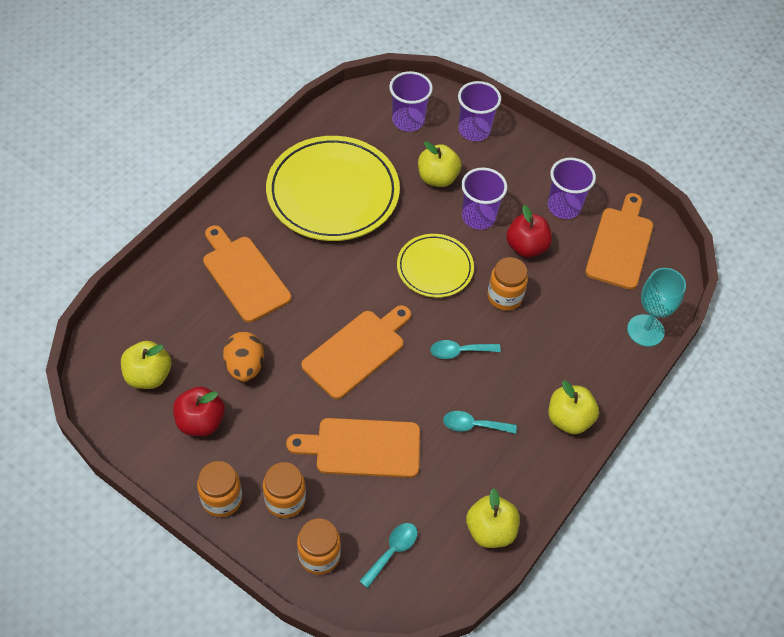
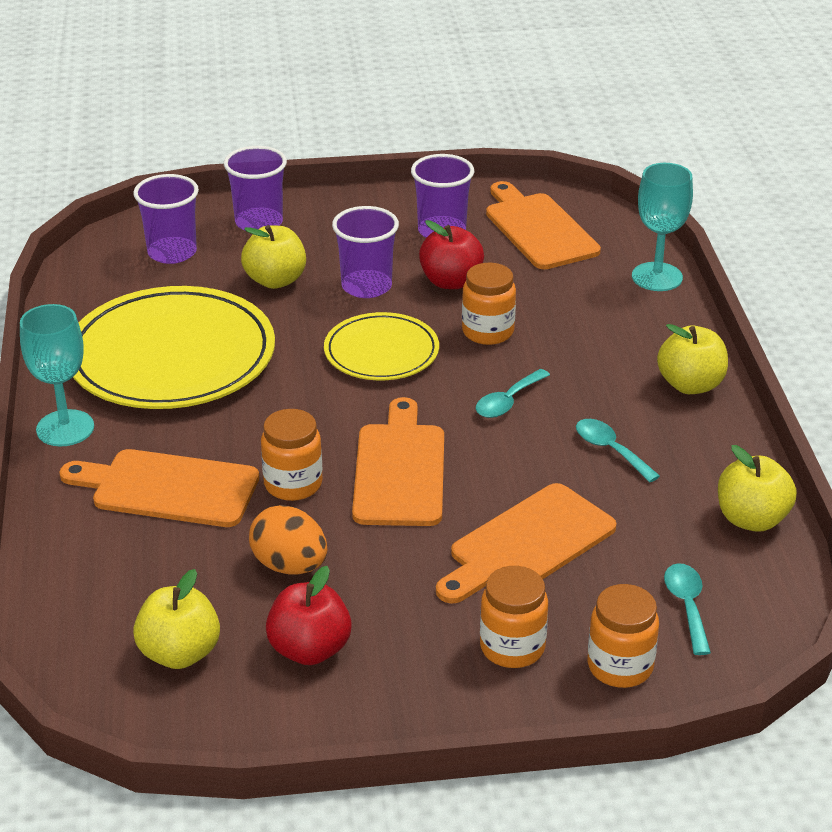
camera: 40 degrees left, 20 degrees down
(222, 499) = (440, 699): orange jar -> orange jar (293, 484)
(239, 202) = (65, 428): none -> turquoise goblet
(473, 425) = (610, 450): turquoise spoon -> turquoise spoon turned 90 degrees clockwise

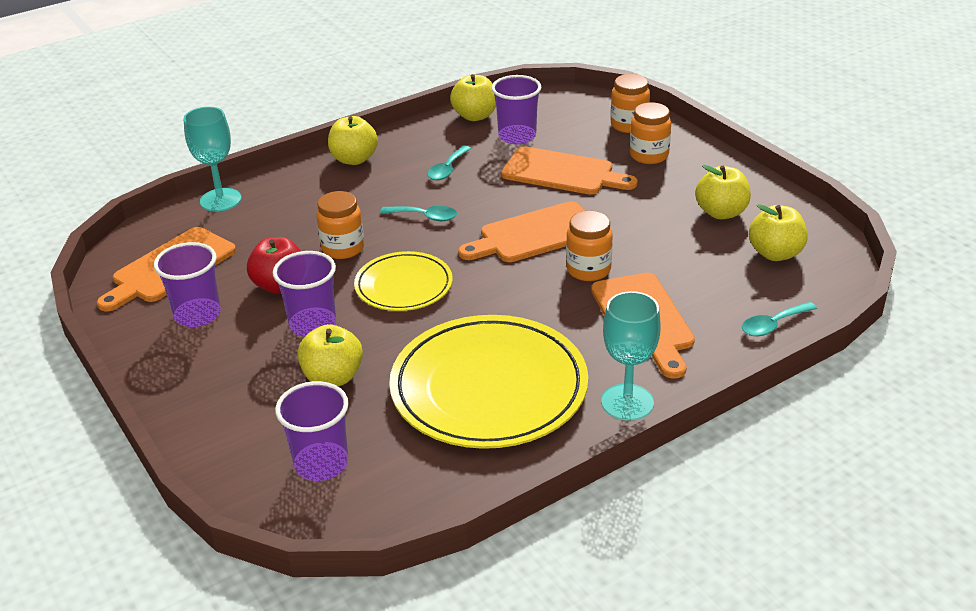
camera: 115 degrees left, 0 degrees up
(259, 222) = (233, 428): purple cup -> purple cup (517, 136)
(289, 565) = (664, 243): orange egg -> none
(309, 649) = (721, 213): red apple -> yellow apple
(687, 605) = (565, 118): turquoise spoon -> turquoise spoon (773, 325)

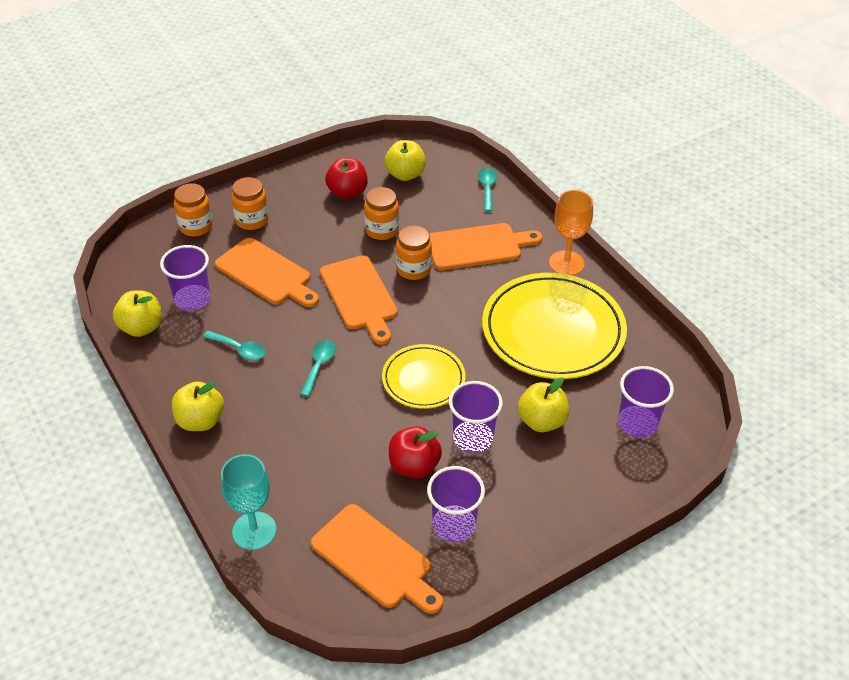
camera: 90 degrees left, 10 degrees up
(343, 248) = (361, 423): orange jar -> orange jar (382, 230)
(562, 173) = (266, 274): orange cutting board -> orange cutting board turned 105 degrees clockwise
(627, 402) = (566, 263): turquoise goblet -> orange goblet
(721, 213) = (347, 192): yellow apple -> red apple
(773, 325) = (487, 188): turquoise spoon -> turquoise spoon turned 150 degrees counterclockwise

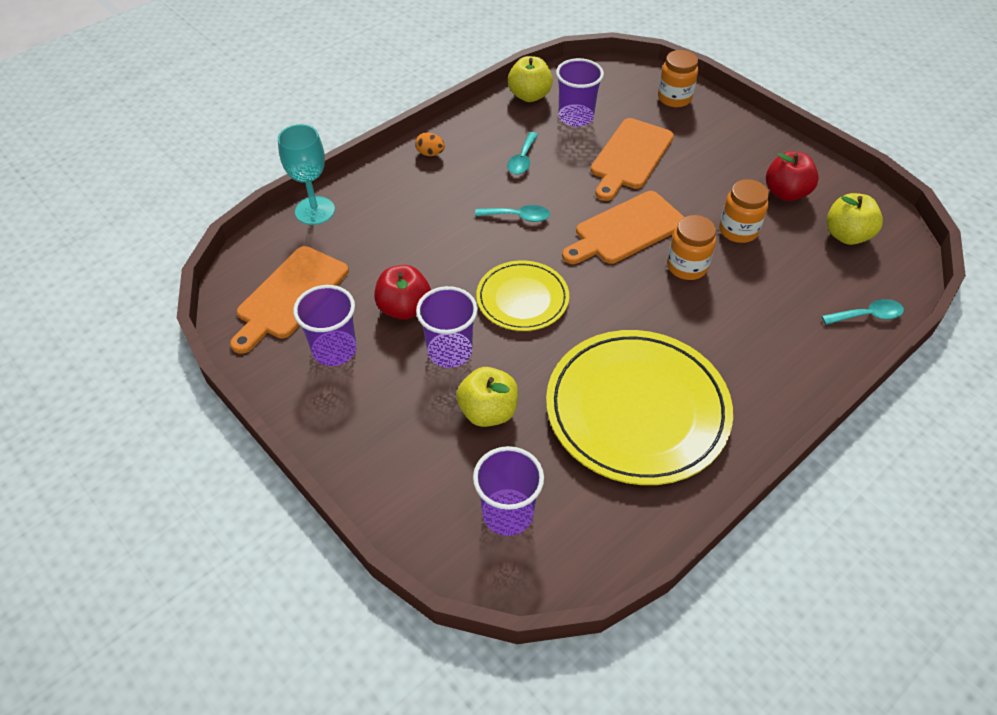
camera: 80 degrees right, 5 degrees up
(200, 421) = (430, 153): yellow apple -> orange egg
(252, 220) = (702, 132): orange jar -> none
(478, 247) = (753, 319): orange cutting board -> none
(566, 263) = (766, 414): orange goblet -> none

